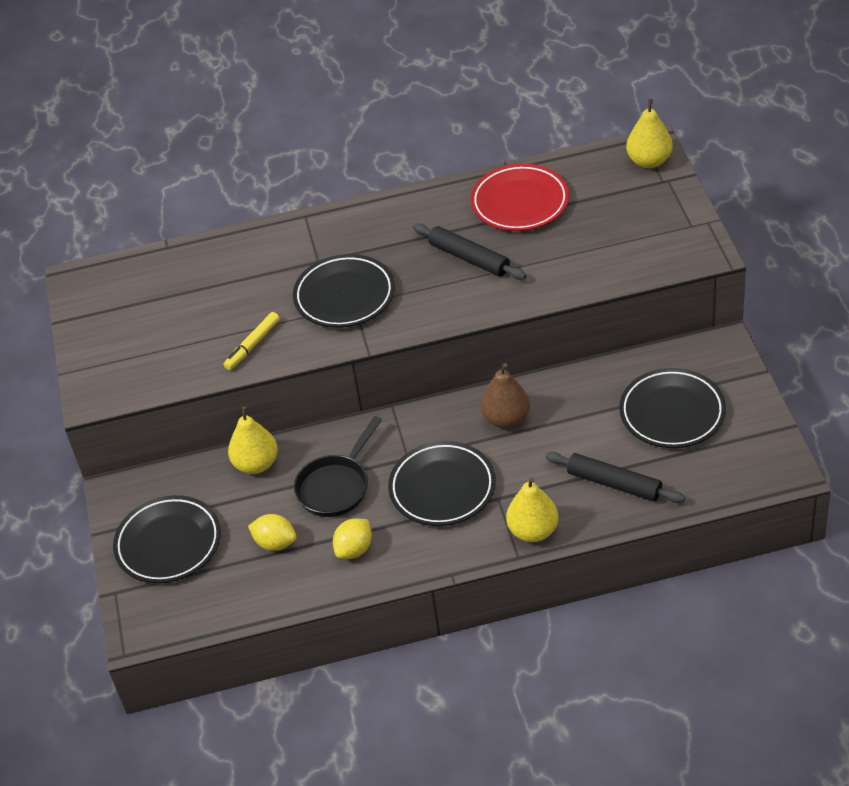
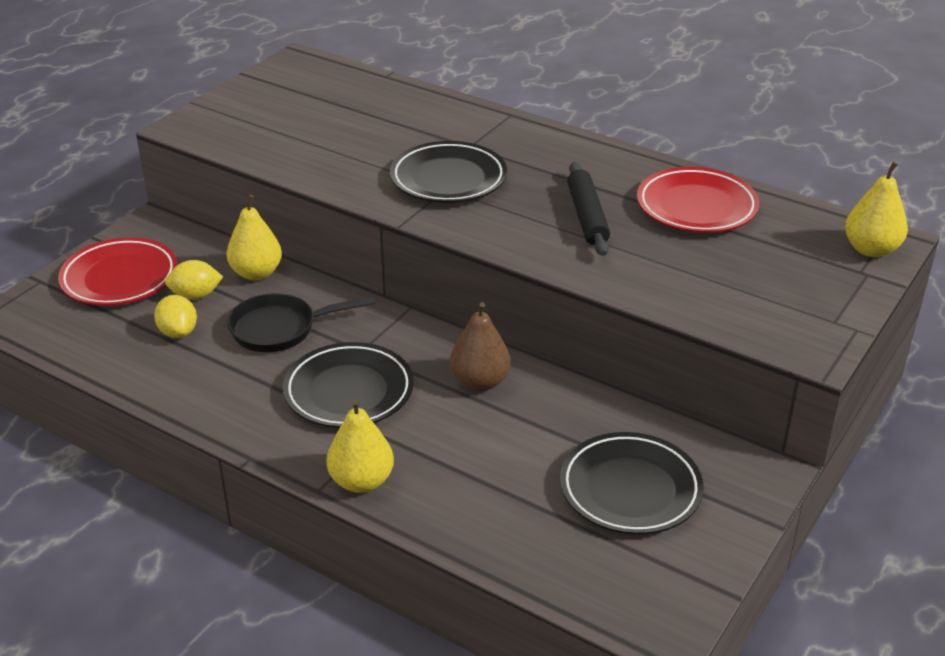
camera: 40 degrees right, 10 degrees down
(168, 544) = (119, 278): black plate -> red plate
(252, 345) = (331, 166): yellow marker -> none
(354, 549) = (218, 381): yellow lemon -> yellow lemon (196, 295)
(614, 484) = (487, 503): black rolling pin -> none

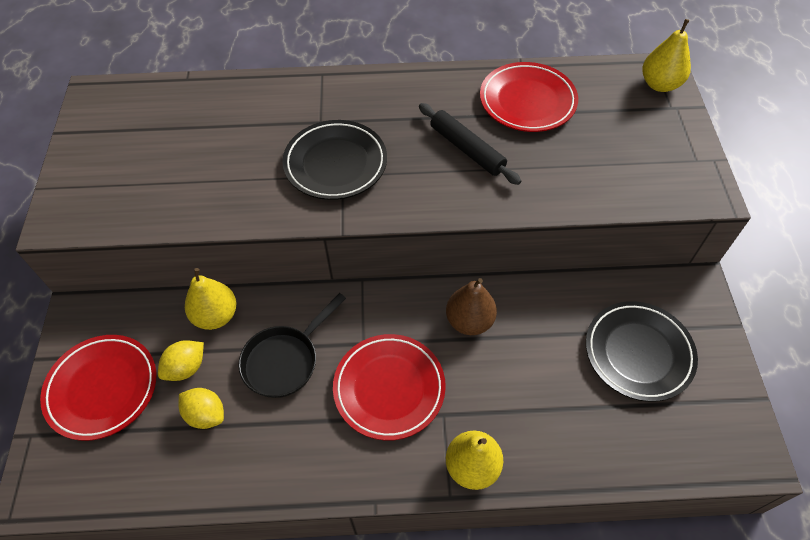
camera: 35 degrees left, 20 degrees up
(349, 391) = (389, 388): black plate -> red plate

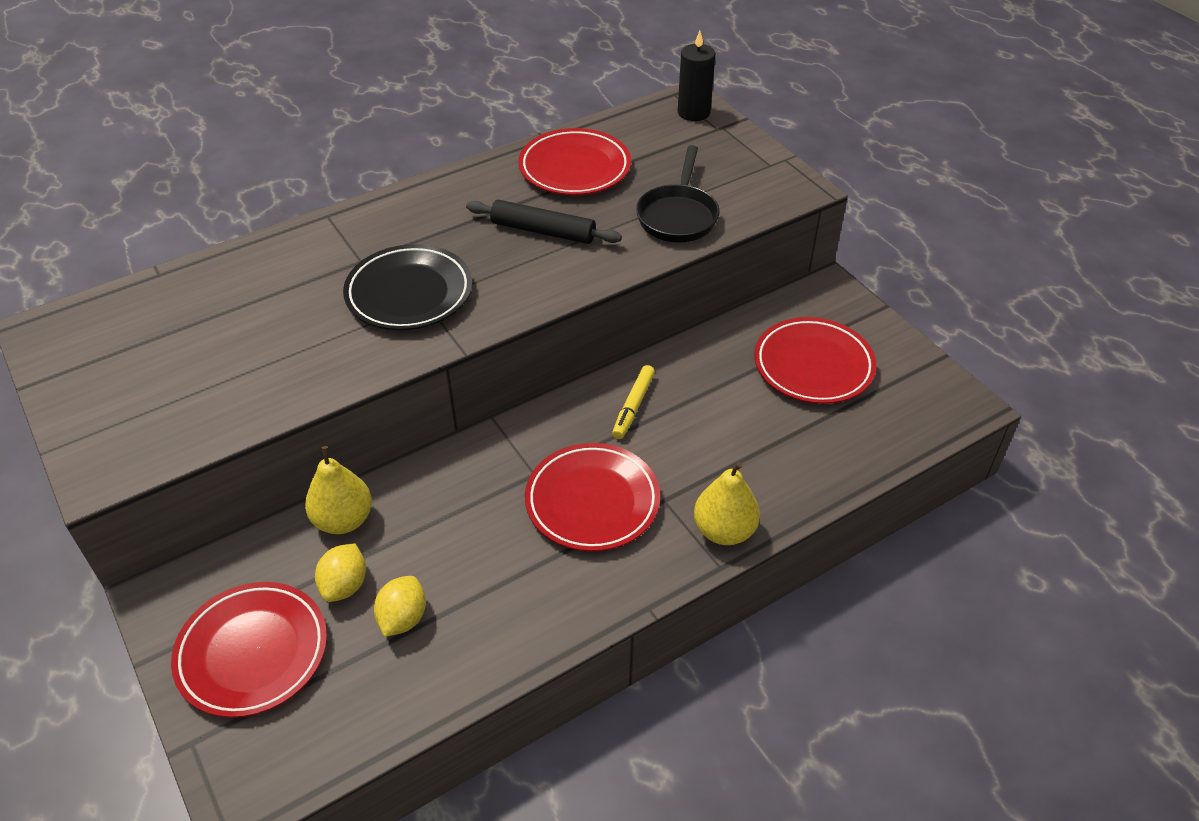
camera: 30 degrees left, 10 degrees down
(206, 414) = (403, 618): yellow lemon -> yellow lemon turned 75 degrees counterclockwise
(285, 360) = (458, 527): black pan -> black pan (678, 216)
(469, 321) = (633, 406): brown pear -> yellow marker
(638, 353) = (813, 366): black plate -> red plate
(659, 84) = (693, 112): yellow pear -> black candle

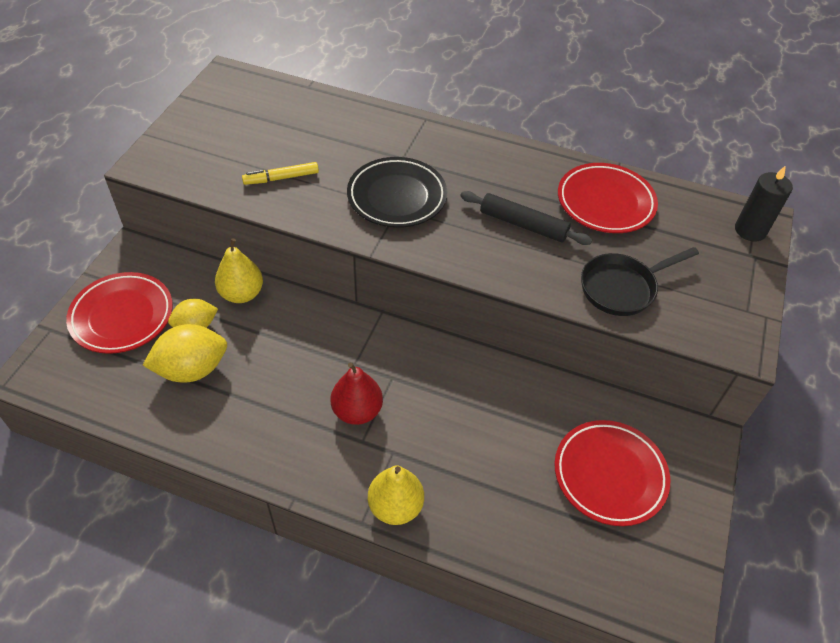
camera: 50 degrees right, 5 degrees up
(403, 618) = (192, 369): yellow lemon -> yellow lemon, size x1.59
(543, 231) = (523, 224): black rolling pin -> black rolling pin turned 45 degrees counterclockwise
(592, 501) = (357, 411): red plate -> red pear
(633, 406) = (460, 383): yellow marker -> yellow marker (281, 178)

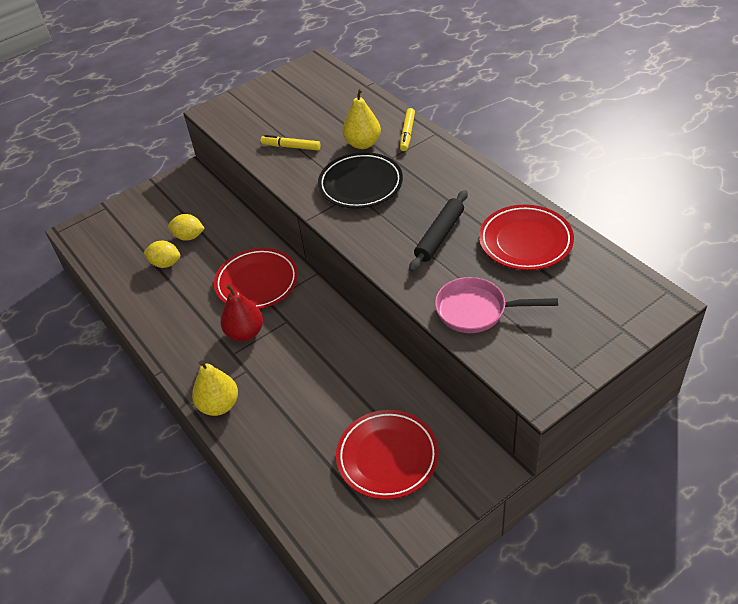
camera: 40 degrees right, 5 degrees down
(122, 316) = (151, 214): red plate -> red plate (257, 282)
(192, 369) = (165, 263): yellow lemon -> yellow lemon, size x0.63
(242, 294) = (233, 226): yellow pear -> yellow pear (363, 143)
(398, 126) = (407, 133): none -> yellow marker
(523, 224) = (439, 236): black rolling pin -> black rolling pin turned 60 degrees clockwise
(622, 288) = (476, 310): black pan -> pink pan
(750, 230) = (640, 308): black candle -> none

